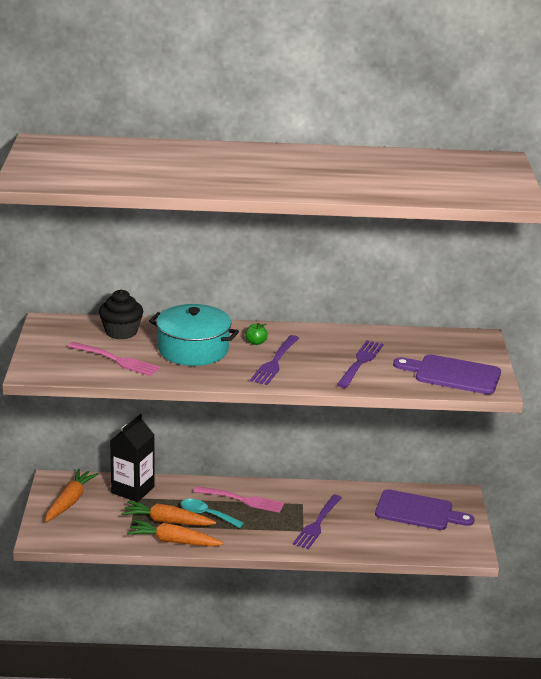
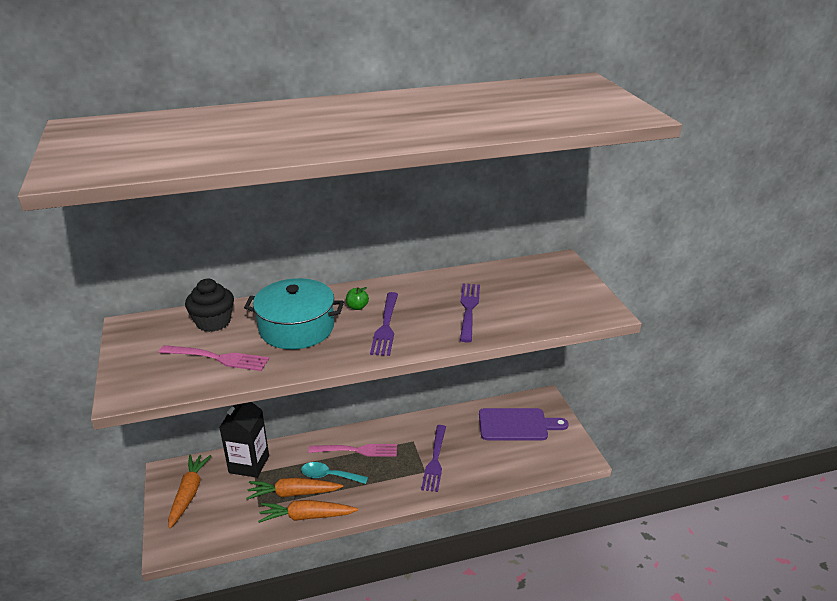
camera: 15 degrees left, 5 degrees up
(453, 374) = (560, 305): purple cutting board -> none

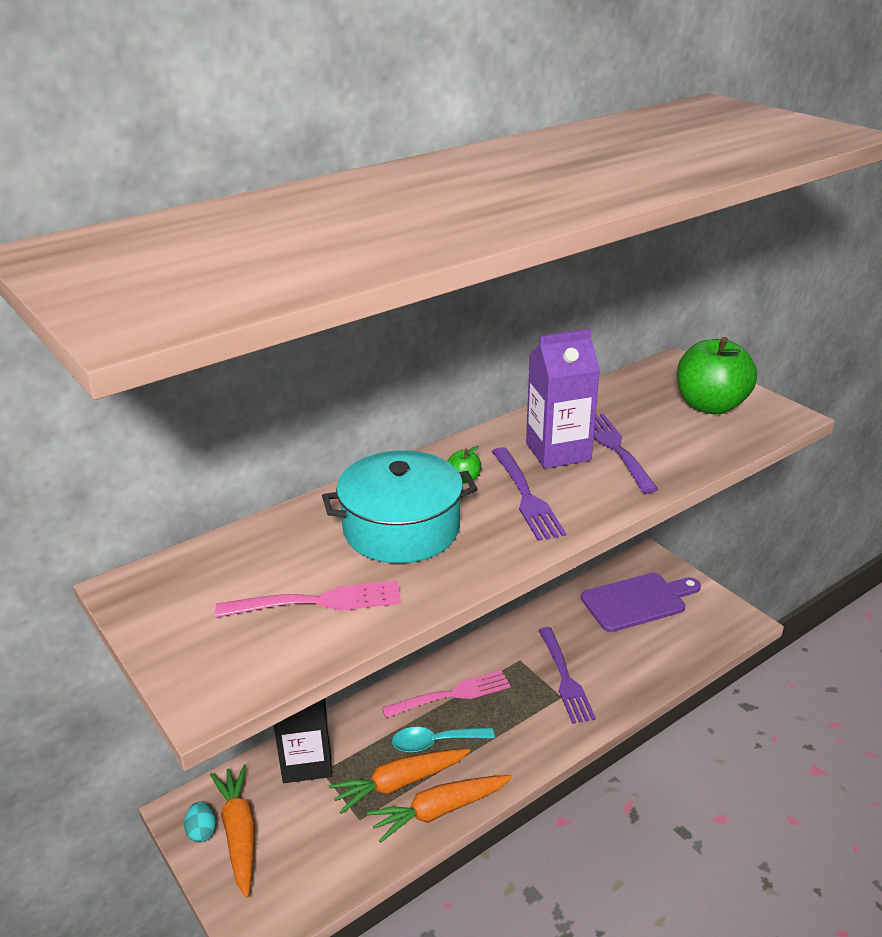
camera: 20 degrees left, 0 degrees up
(170, 486) = (202, 831): none -> turquoise egg
(213, 322) = (265, 549): black cupcake -> none
(430, 303) = (558, 451): none -> purple carton
(559, 294) = (710, 406): none -> green apple

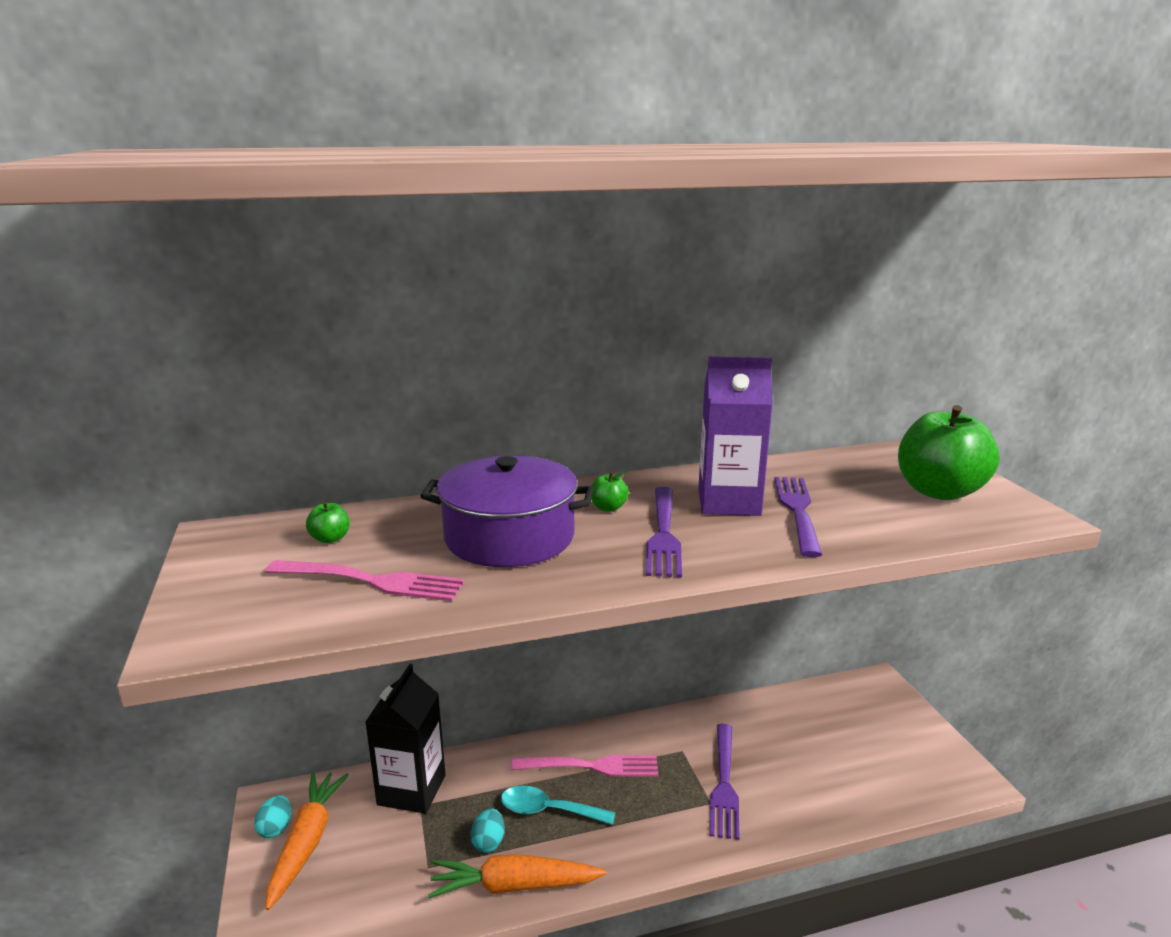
camera: 20 degrees right, 10 degrees down
(242, 568) = (330, 539): none -> green apple
(399, 783) = (488, 842): orange carrot -> turquoise egg
(401, 528) = (509, 537): turquoise pot -> purple pot
(638, 601) = (846, 724): purple cutting board -> none

